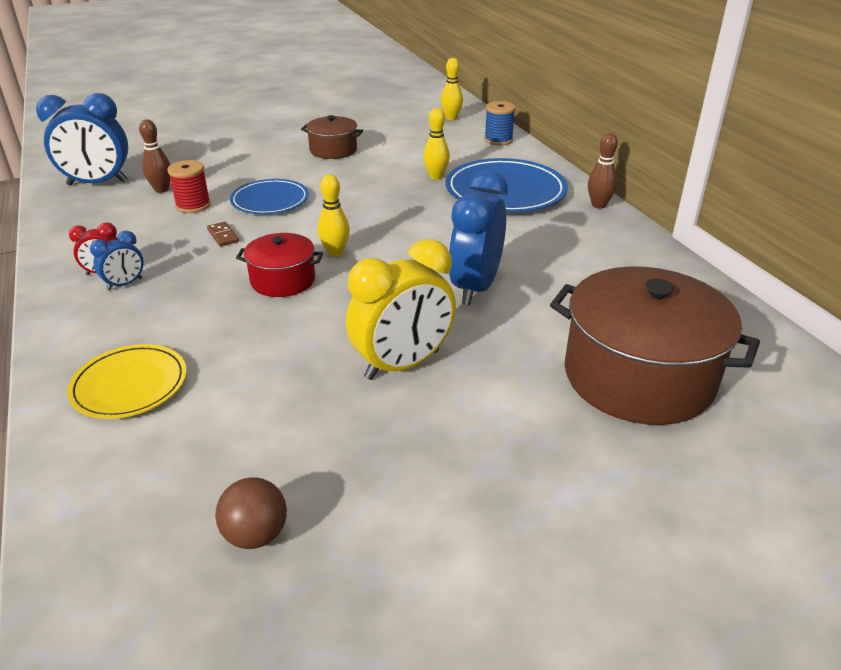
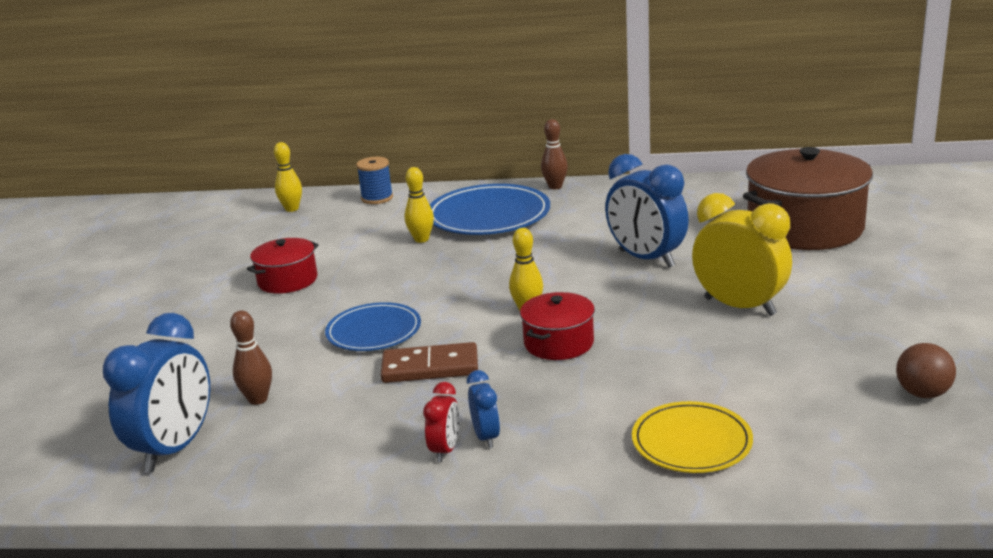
camera: 60 degrees left, 10 degrees down
(193, 205) = (331, 380): red spool -> none
(223, 236) = (430, 367): brown domino -> brown domino, size x1.94
(333, 150) = (287, 280): brown pot -> red pot
(402, 364) = (739, 307): yellow clock -> yellow clock turned 45 degrees counterclockwise

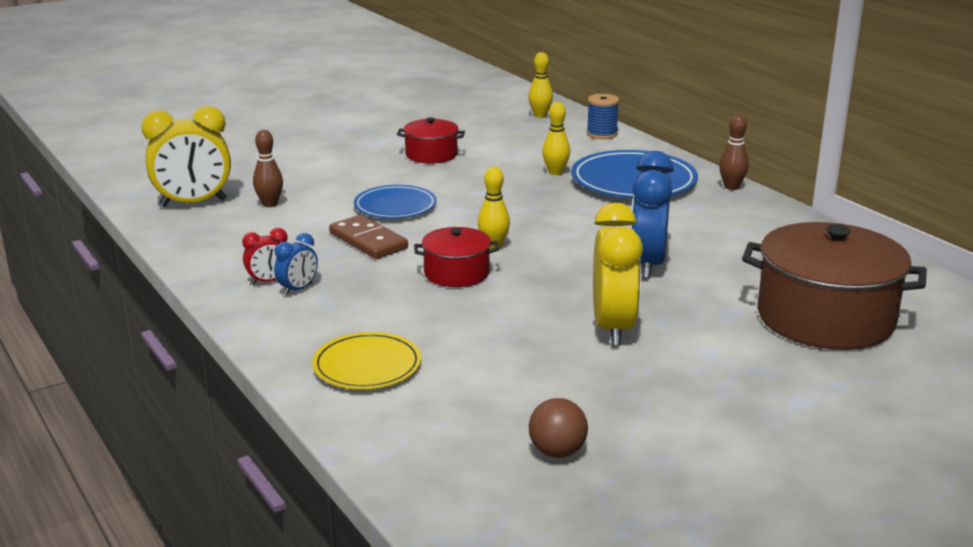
camera: 50 degrees right, 0 degrees up
(175, 448) = (193, 203): blue clock -> yellow clock

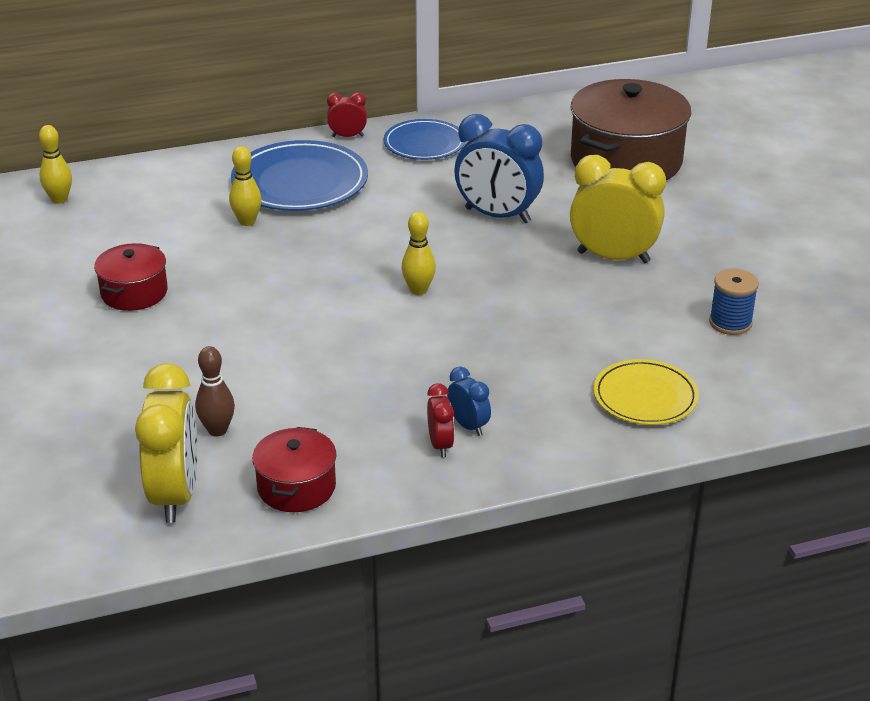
camera: 75 degrees left, 10 degrees up
(368, 241) = (366, 366): brown domino -> none
(395, 206) = (279, 337): blue plate -> blue plate (424, 143)
(456, 273) = (472, 321): red pot -> red pot (296, 487)
(557, 452) = (801, 319): brown ball -> none
(601, 134) = (153, 173): blue spool -> blue spool (730, 323)
(731, 187) = (347, 136): brown bowling pin -> red clock

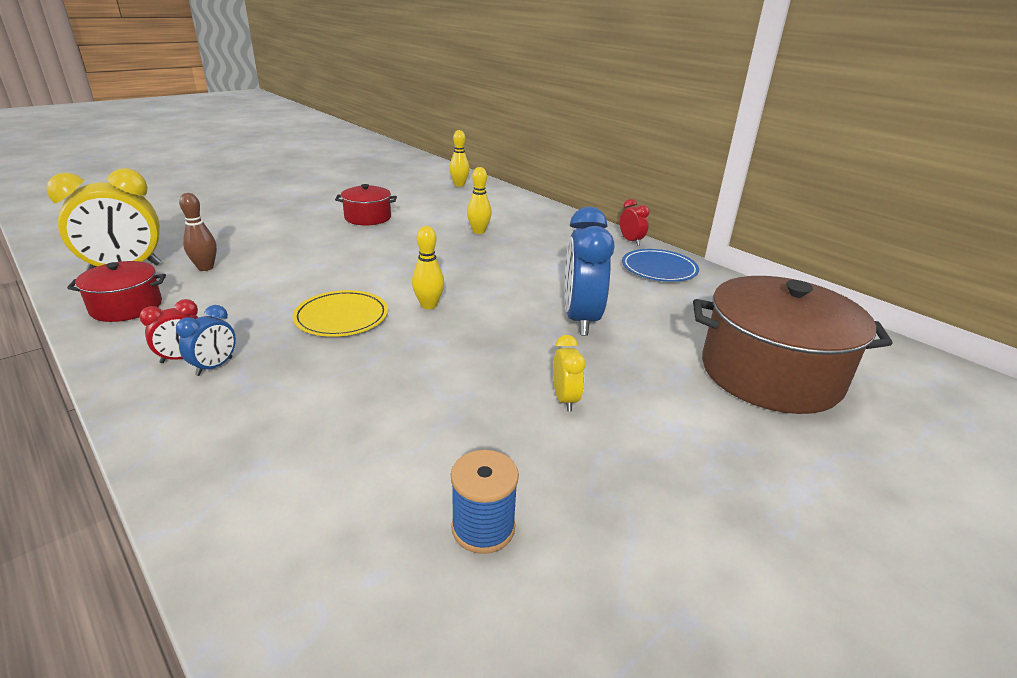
camera: 65 degrees right, 5 degrees down
(300, 182) = (547, 237): blue plate -> none
(613, 257) = (565, 399): yellow clock -> yellow clock, size x0.49
(645, 397) = (282, 476): yellow plate -> yellow plate (341, 317)

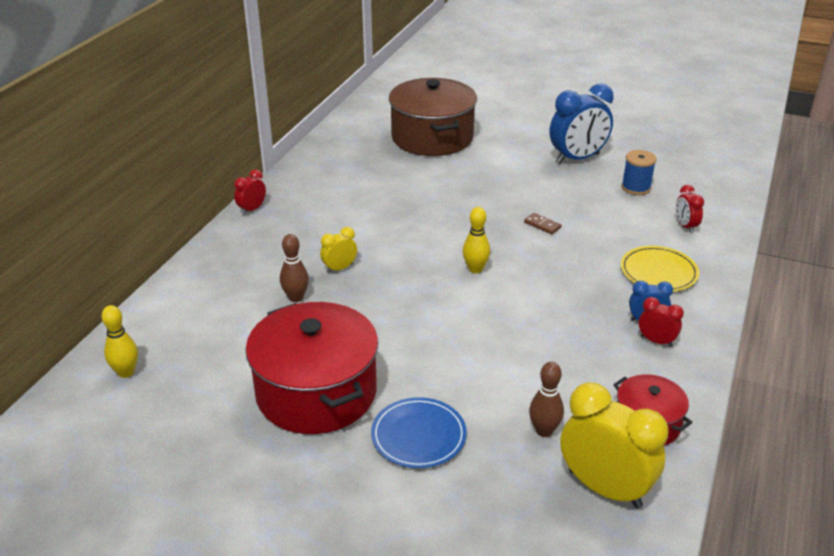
camera: 115 degrees left, 5 degrees up
(315, 521) = (685, 226): none -> red clock
(341, 317) = (534, 300): yellow plate -> yellow plate (658, 272)
(368, 218) = (316, 392): red pot -> red pot, size x1.91
(465, 376) = (542, 225): none -> brown domino
(478, 231) = (296, 298): yellow bowling pin -> brown bowling pin
(565, 399) = (527, 189): yellow clock -> yellow clock (339, 268)
(580, 319) = (430, 203): blue clock -> blue clock (577, 158)
(659, 269) = (308, 187): blue plate -> blue plate (418, 436)

